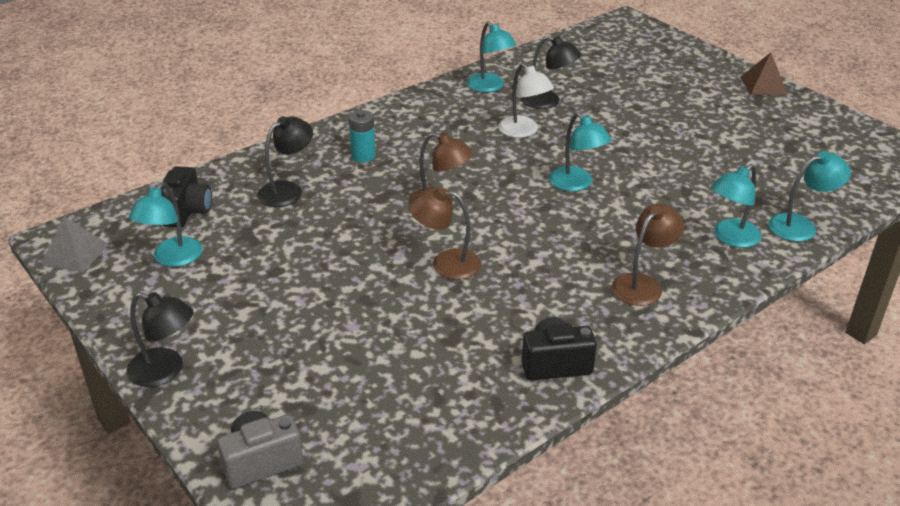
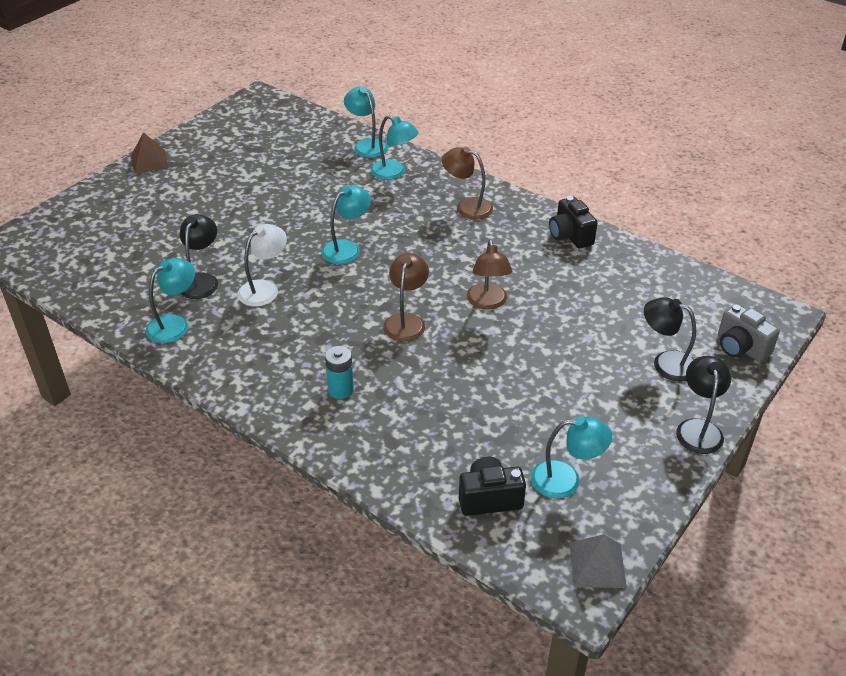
camera: 105 degrees left, 5 degrees up
(287, 190) = (422, 430): black lamp -> black lamp (666, 363)

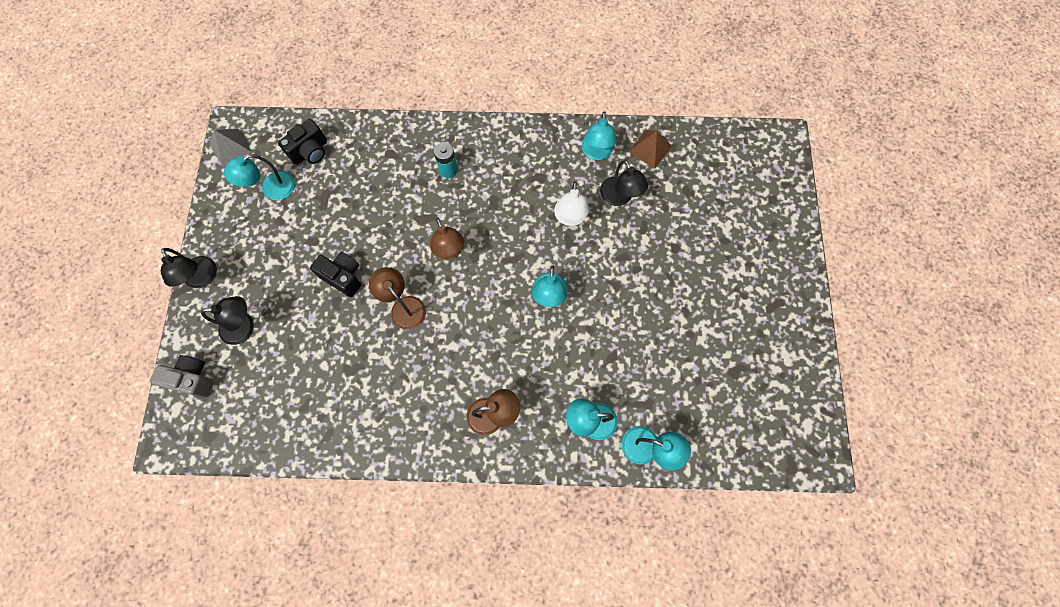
camera: 145 degrees right, 30 degrees up
(149, 161) = (799, 292): brown pyramid -> brown pyramid (650, 149)
(570, 235) = (383, 433): black camera -> black camera (343, 277)

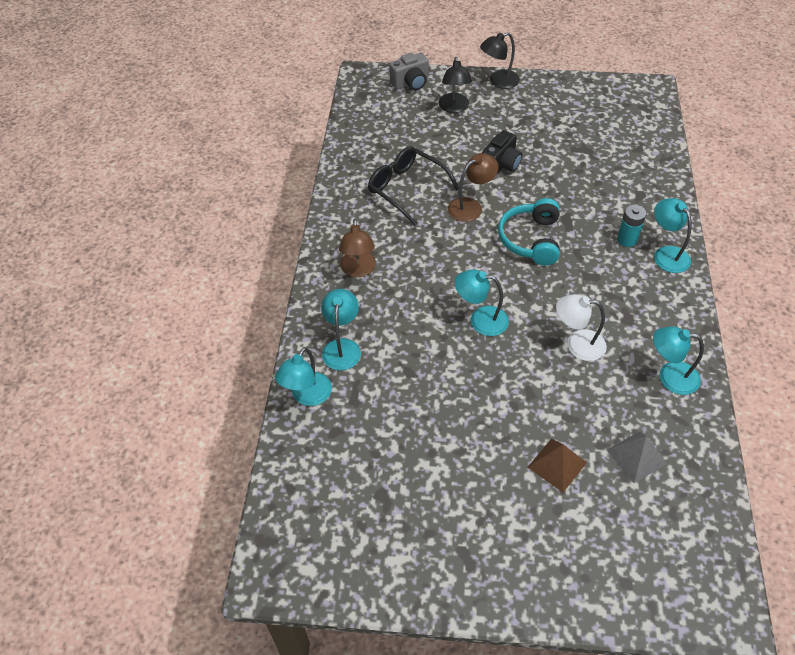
camera: 95 degrees right, 20 degrees down
(193, 379) = (411, 83): grey camera -> grey camera turned 45 degrees clockwise
(230, 147) = (630, 88): grey pyramid -> grey pyramid (636, 456)
(272, 189) = (589, 116): turquoise lamp -> turquoise lamp (666, 254)
(310, 152) = (633, 138): black camera -> none
(376, 373) = (406, 189): none -> black glasses
(449, 251) = (530, 239): brown lamp -> turquoise headphones
(619, 197) = (609, 396): black lamp -> none
(650, 149) = (685, 436): brown pyramid -> brown pyramid (557, 464)

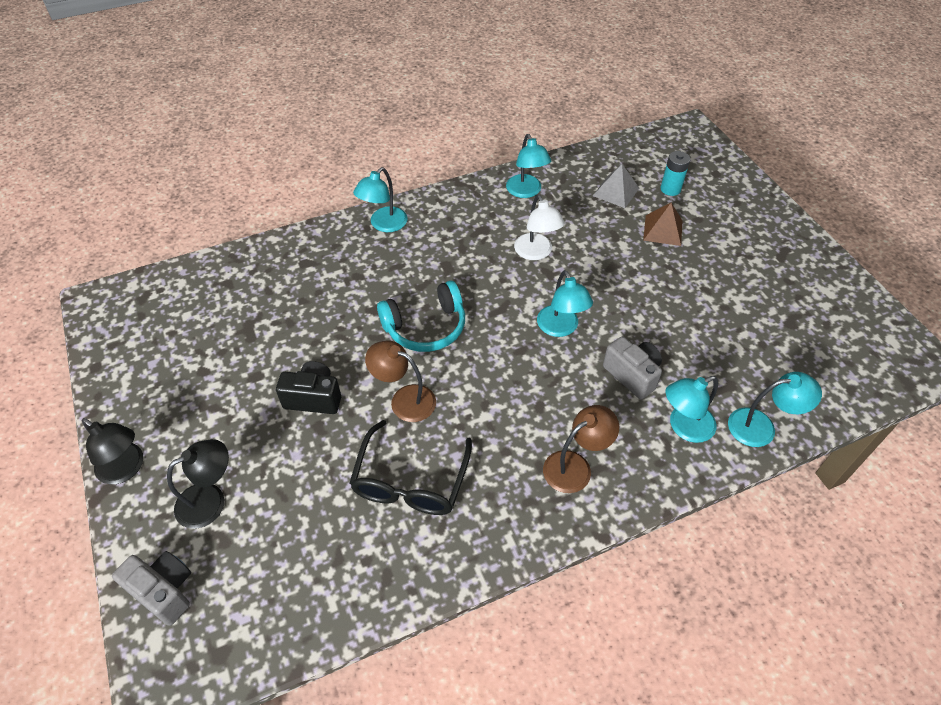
camera: 120 degrees left, 0 degrees up
(407, 341) = (632, 375): none -> grey camera
(627, 239) = (380, 255): turquoise battery -> turquoise battery (670, 189)

